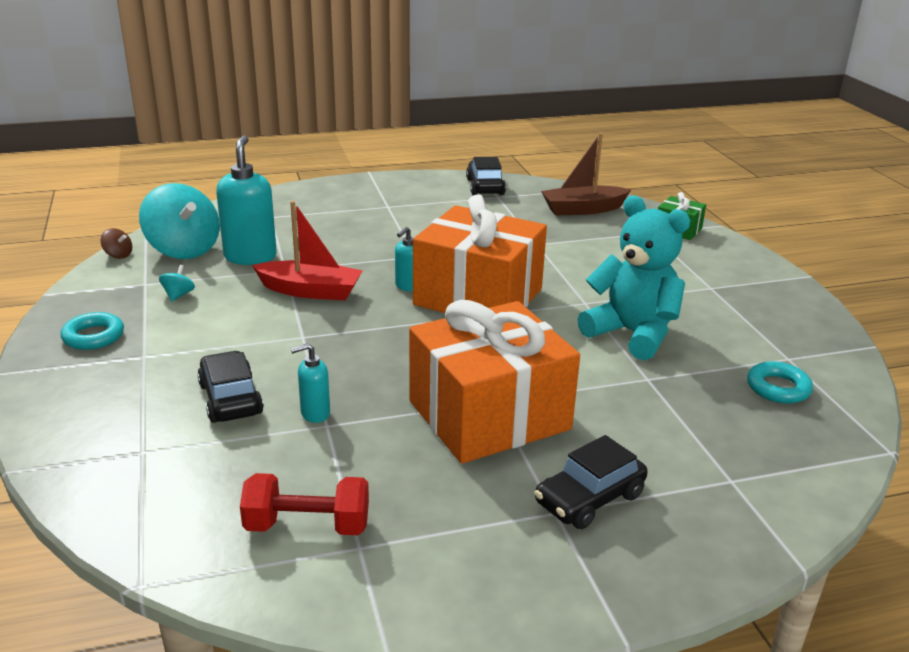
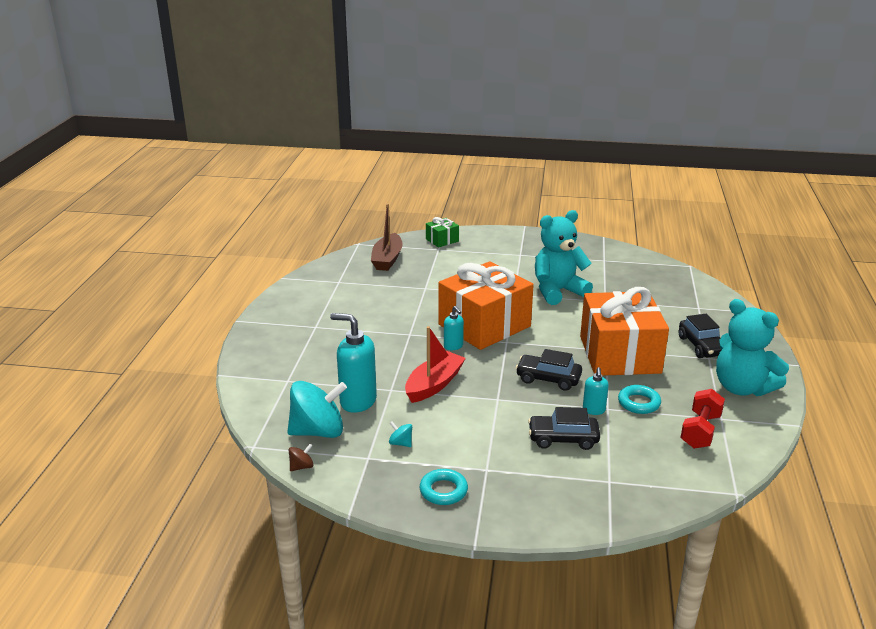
camera: 65 degrees left, 0 degrees up
(477, 565) = (742, 388): none -> turquoise teddy bear
(485, 187) = (317, 282): black car -> black car (548, 379)
(778, 388) = (629, 272): turquoise ring -> turquoise ring (639, 403)

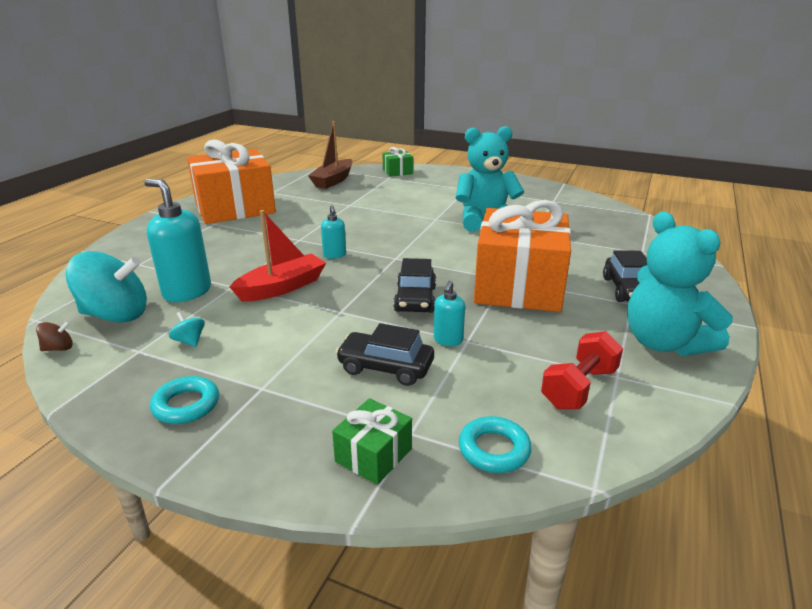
camera: 15 degrees right, 0 degrees up
(484, 325) = (383, 241): orange gift -> orange gift (235, 208)
(548, 379) = (415, 299): black car -> black car turned 120 degrees counterclockwise
(595, 499) = (373, 455): none -> green gift
(639, 403) = (512, 340): turquoise ring -> turquoise ring (494, 449)

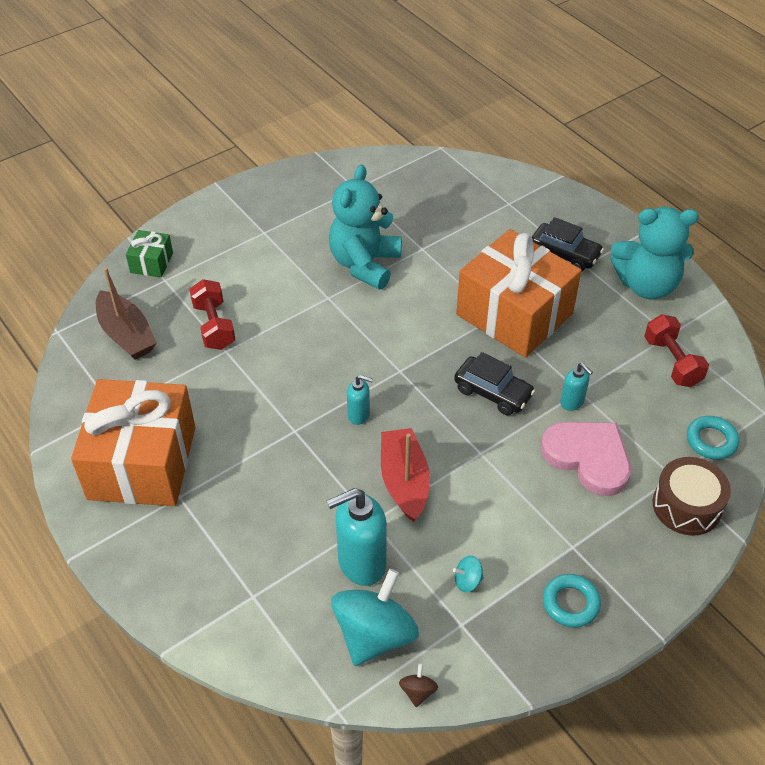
camera: 60 degrees left, 20 degrees up
(366, 197) = (214, 326): none -> red dumbbell
(373, 455) = (686, 506): green gift -> brown drum
(385, 367) = (588, 457): black car -> pink heart

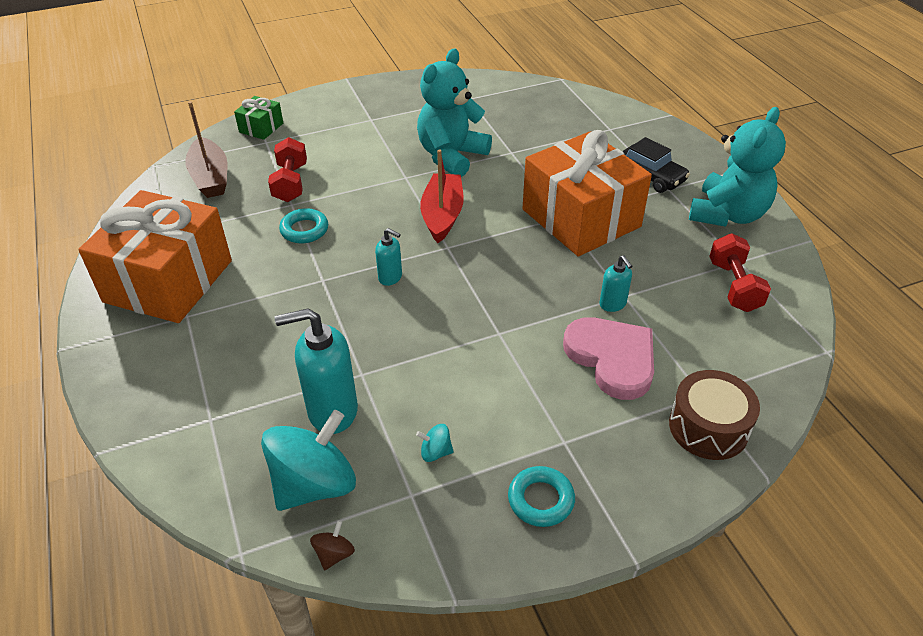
camera: 15 degrees right, 5 degrees down
(404, 481) = (409, 344): red boat -> red boat (442, 215)
(493, 392) = (533, 281): black car -> none
(646, 285) = (727, 214): turquoise teddy bear -> turquoise teddy bear turned 75 degrees counterclockwise
(711, 441) = (756, 368): turquoise ring -> turquoise ring (304, 230)

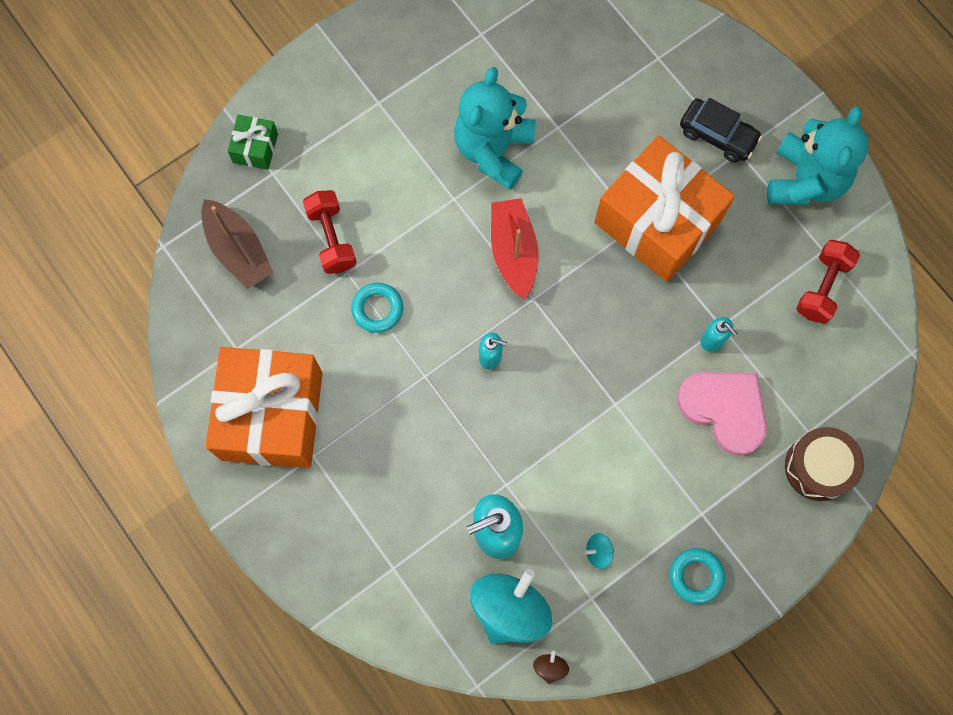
camera: 15 degrees left, 30 degrees up
(734, 286) = (822, 287): red dumbbell -> red dumbbell turned 45 degrees clockwise

